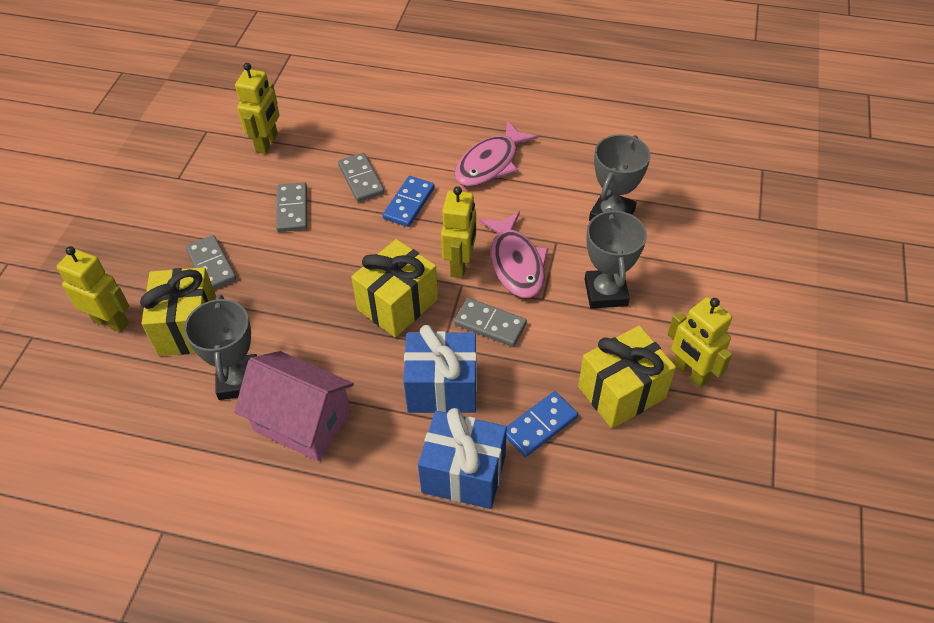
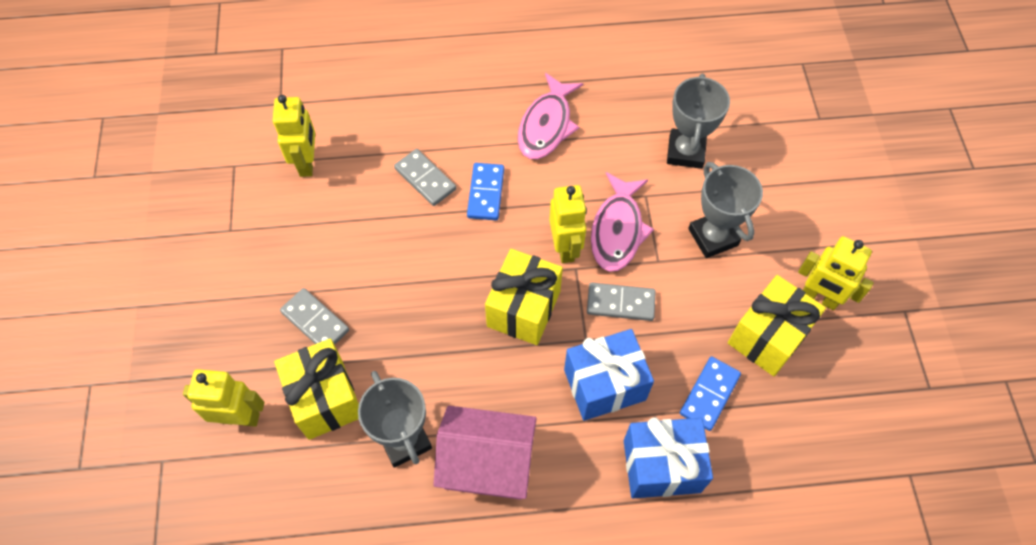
camera: 20 degrees left, 10 degrees up
(292, 209) = (370, 233): grey domino -> none
(516, 263) = (617, 230): pink fish -> pink fish turned 45 degrees clockwise

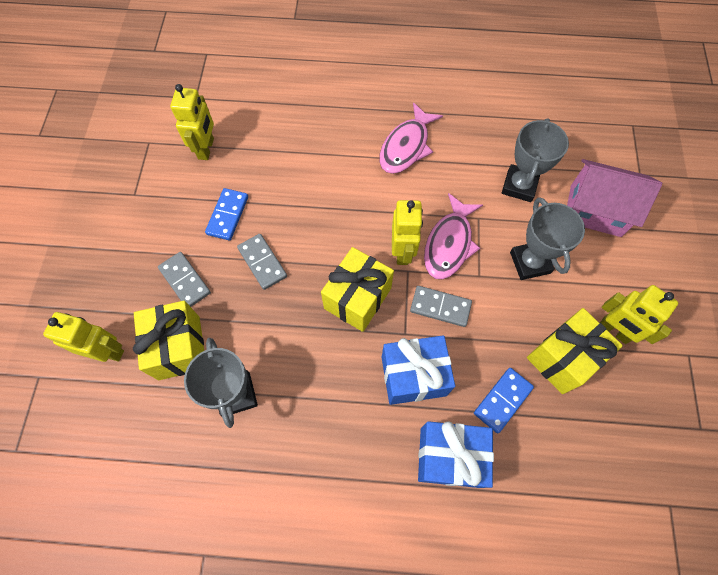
camera: 10 degrees right, 5 degrees up
(425, 179) = (298, 176): grey domino -> grey domino (262, 262)
(486, 193) = (345, 195): blue domino -> blue domino (228, 215)
(487, 463) = (301, 427): pink house -> pink house (595, 210)

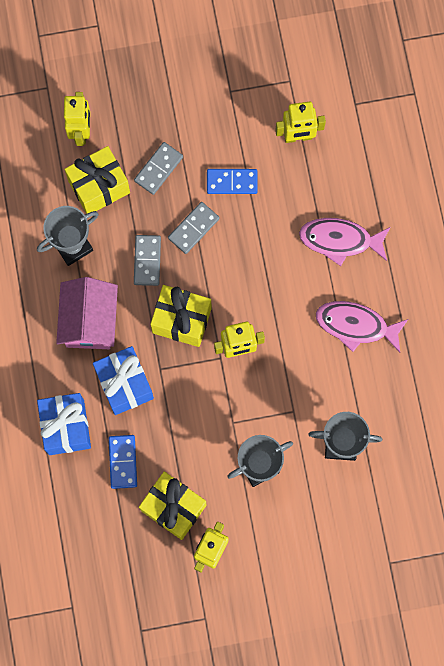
camera: 75 degrees right, 10 degrees up
(440, 307) = (193, 394): grey domino -> grey domino (147, 261)
(449, 244) = (258, 389): pink fish -> pink fish (340, 240)
(502, 400) = (123, 462): blue domino -> blue domino turned 60 degrees clockwise
(595, 210) = (333, 521): pink house -> pink house (90, 321)

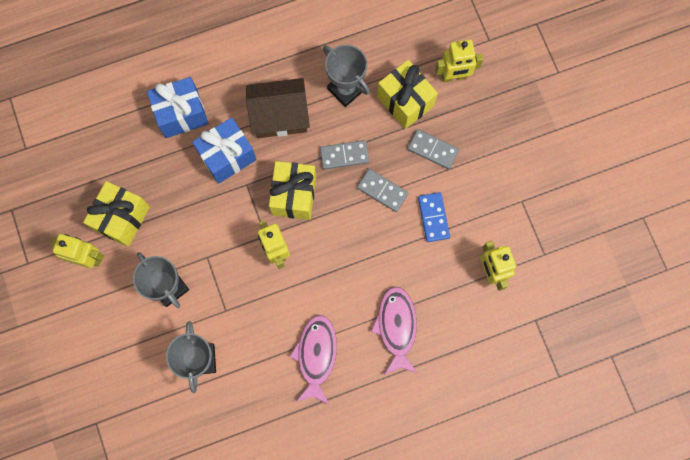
camera: 80 degrees right, 0 degrees up
(90, 321) = (280, 116): pink house -> brown house
(123, 462) = (157, 167): blue domino -> none

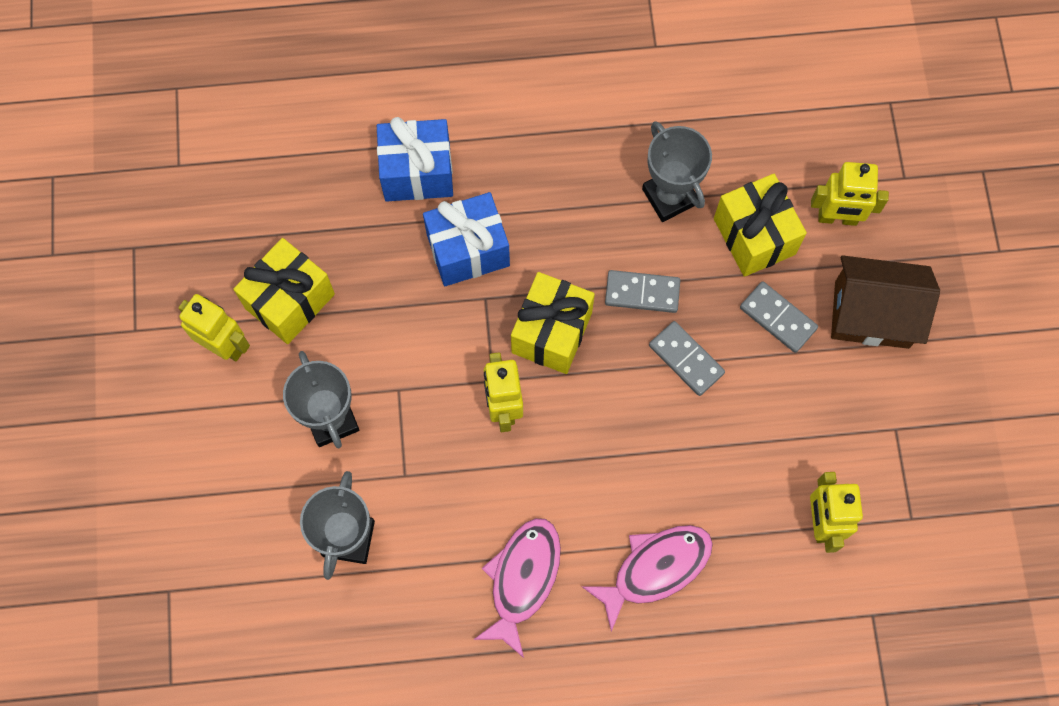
camera: 15 degrees right, 5 degrees down
(280, 116) = (561, 211): brown house -> brown house (871, 314)
(396, 327) = (655, 569): pink fish -> pink fish turned 45 degrees clockwise
(433, 217) = (753, 419): blue domino -> none

